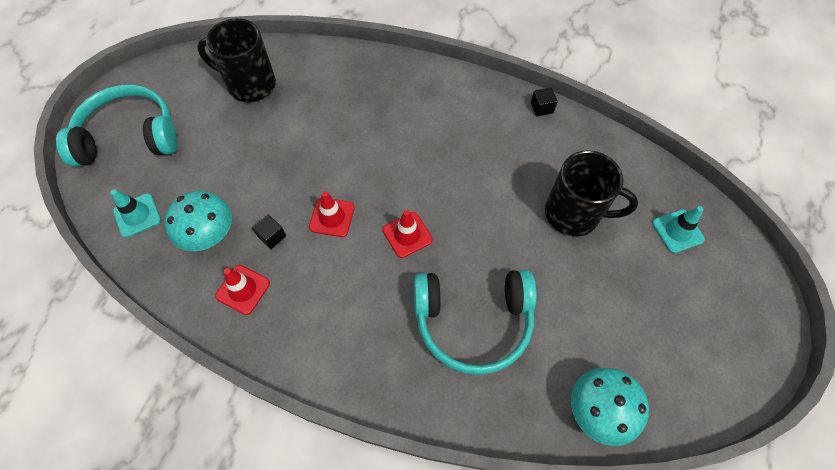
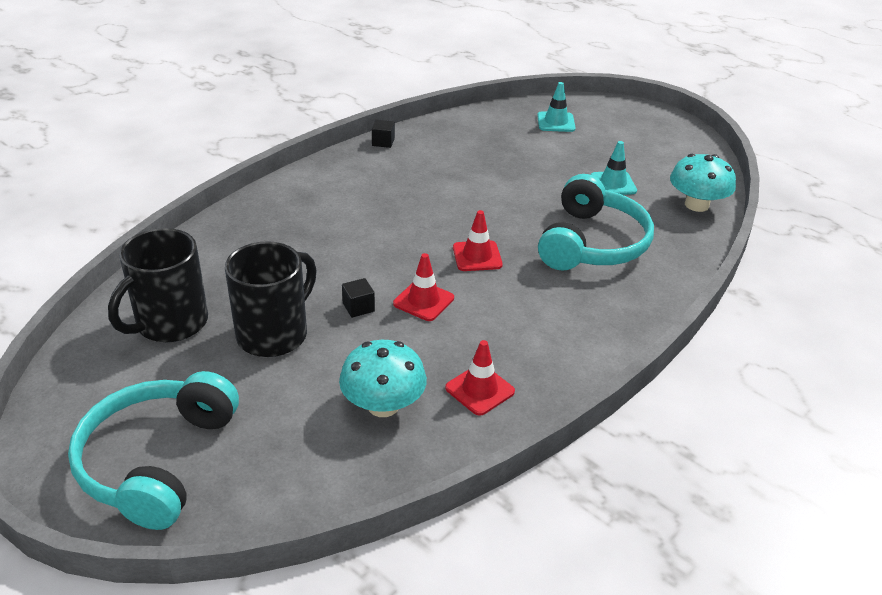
camera: 70 degrees left, 25 degrees down
(137, 215) = (308, 472): turquoise traffic cone -> turquoise traffic cone (613, 184)
(272, 236) = (420, 352): black cube -> black cube (358, 307)
(574, 214) = (511, 161): black mug -> black mug (274, 334)

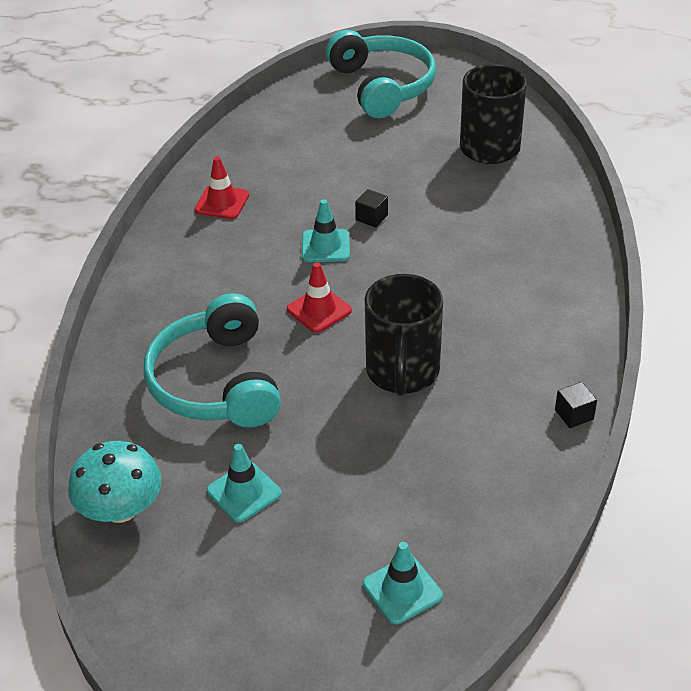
camera: 150 degrees right, 5 degrees up
(274, 334) = (409, 172): black mug -> black mug (402, 372)
(383, 405) = (281, 165): turquoise mushroom -> none
(423, 301) = (325, 246): red traffic cone -> turquoise traffic cone

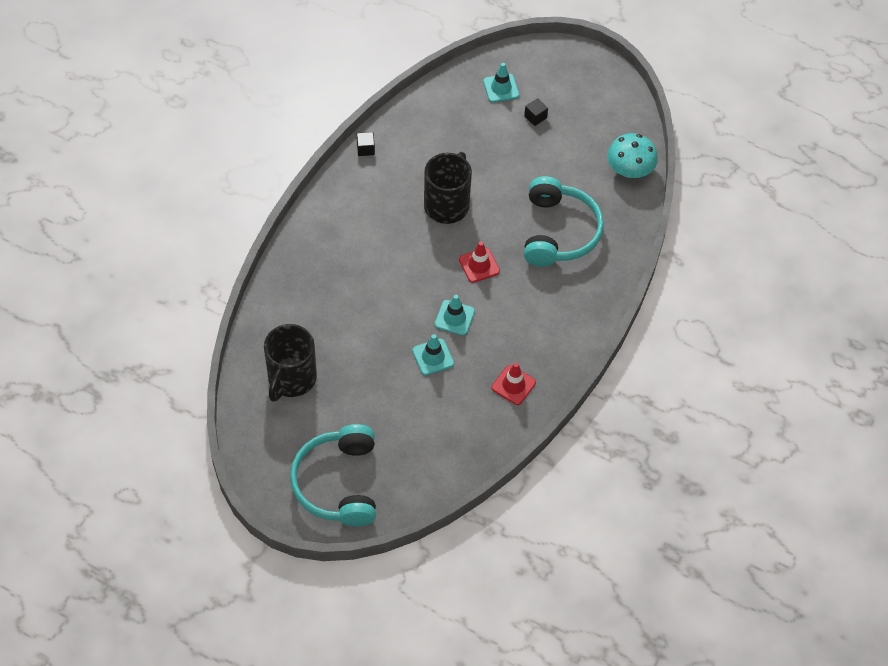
camera: 165 degrees left, 15 degrees up
(244, 492) = (562, 159): turquoise traffic cone -> turquoise traffic cone (433, 357)
(371, 217) = (412, 334): black cube -> black cube (535, 117)

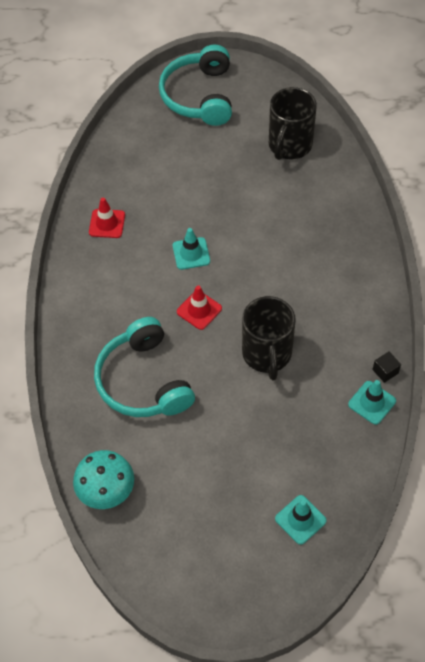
camera: 155 degrees right, 0 degrees up
(291, 379) = (289, 145): black mug -> black mug turned 150 degrees counterclockwise
(338, 483) = (199, 96): turquoise headphones -> turquoise headphones turned 150 degrees counterclockwise
(433, 357) = (188, 214): turquoise traffic cone -> turquoise traffic cone (372, 403)
(535, 117) = (241, 502): black cube -> none

